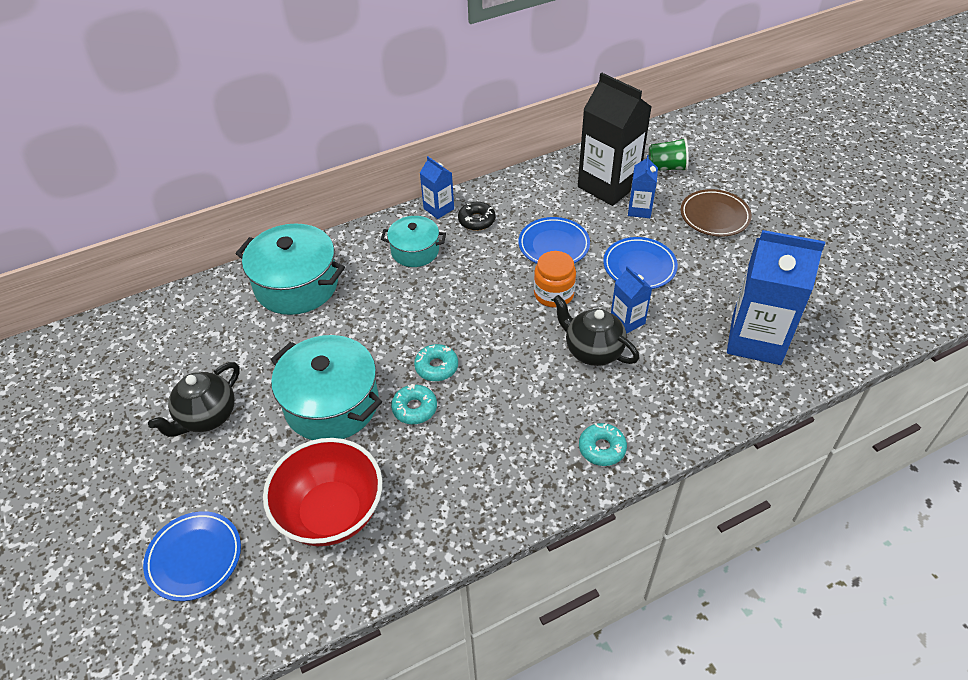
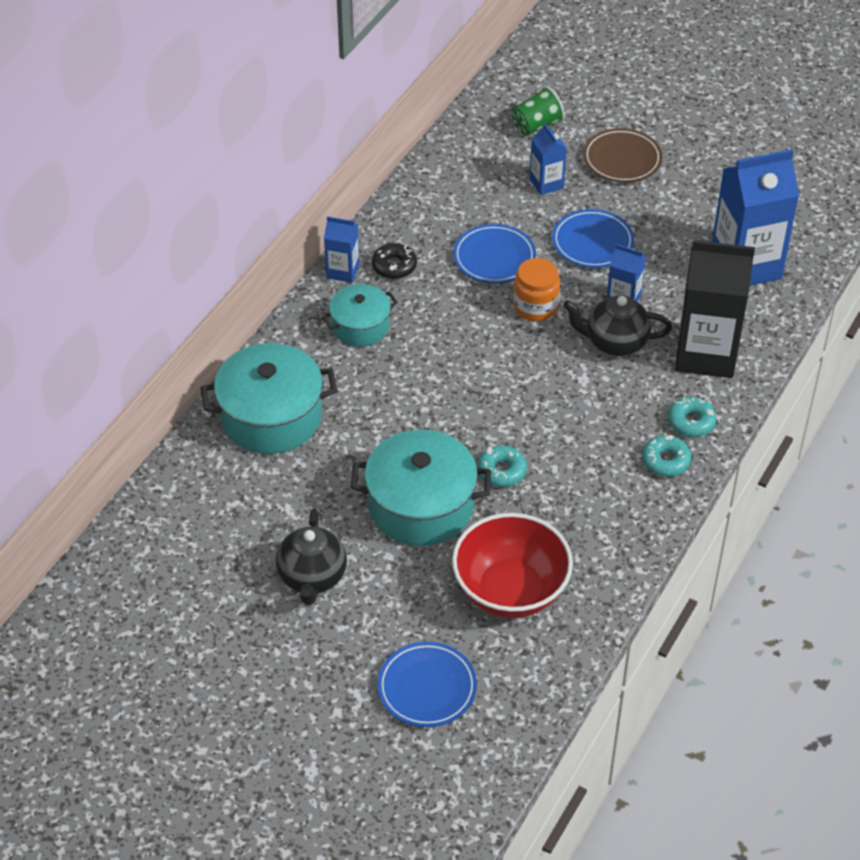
camera: 35 degrees left, 0 degrees up
(436, 367) = (487, 425): turquoise donut -> turquoise donut (665, 461)
(608, 186) = (495, 170): black carton -> black carton (706, 354)

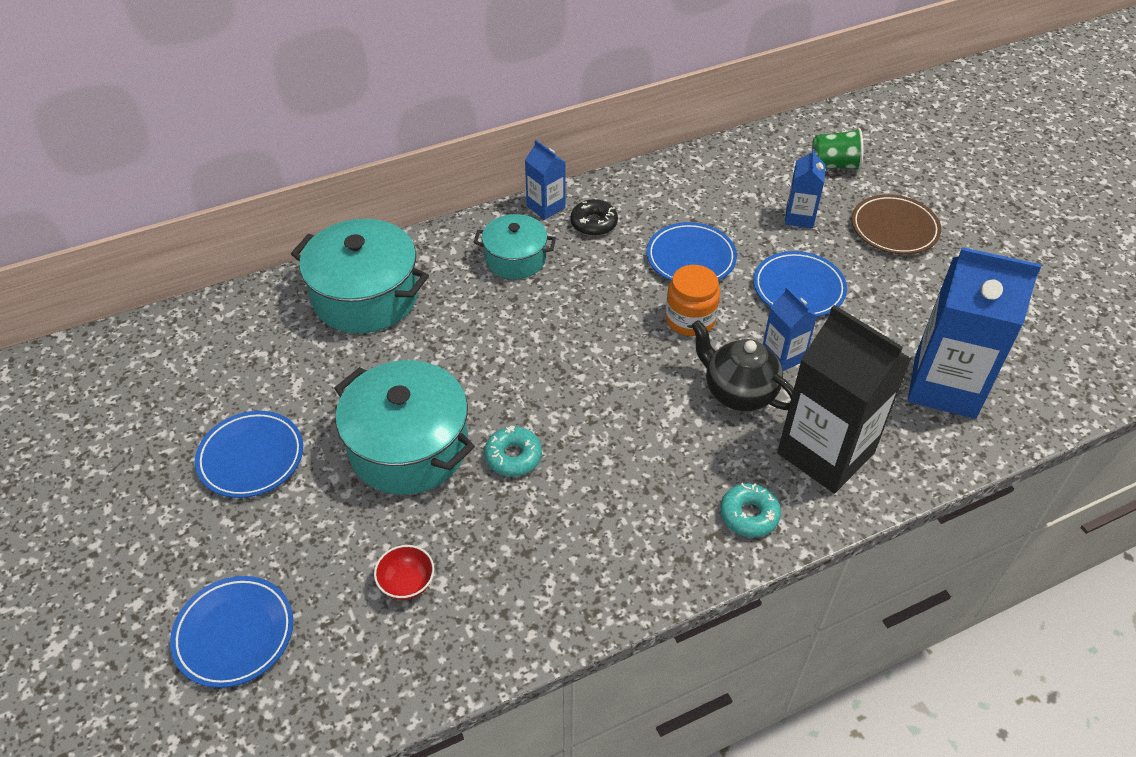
camera: 35 degrees right, 0 degrees up
(312, 577) = (251, 457): black teapot -> blue plate
(510, 591) = (407, 583): red bowl -> red bowl, size x0.41
(665, 461) = (686, 541): turquoise donut -> none

